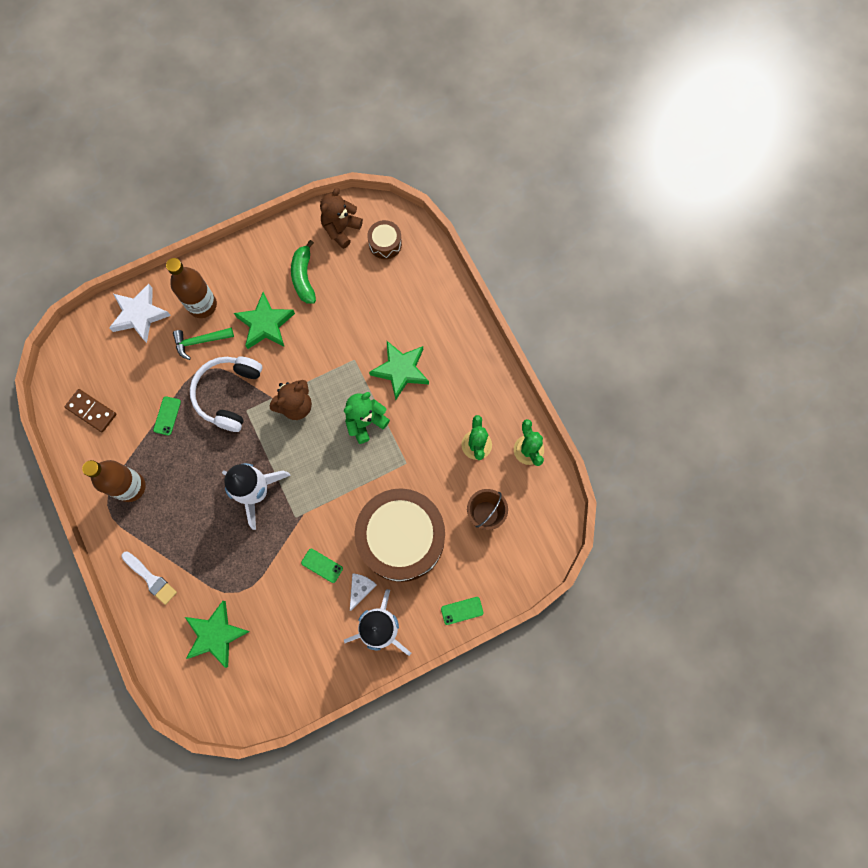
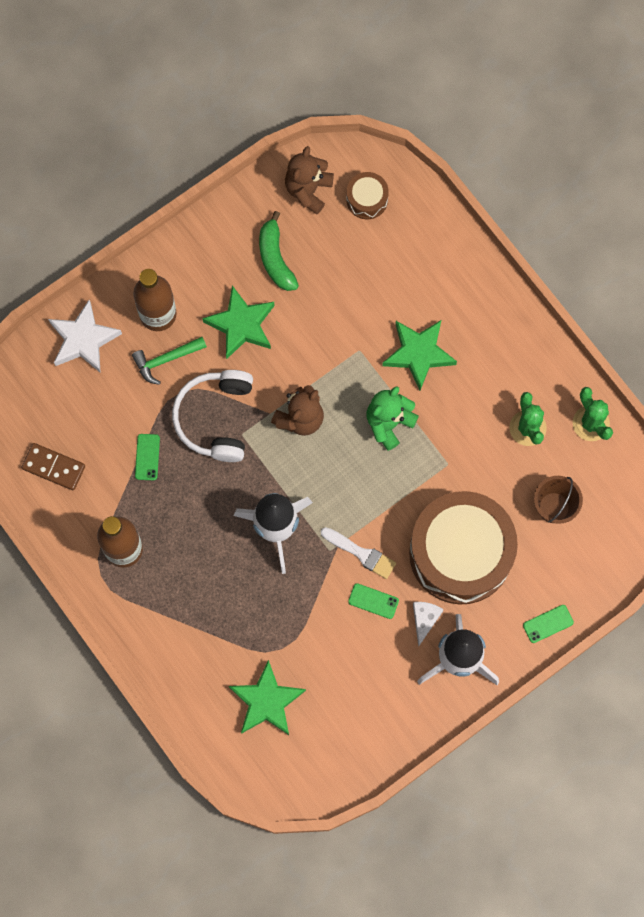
camera: 10 degrees left, 0 degrees up
(151, 579) = (174, 652): white brush -> white brush (361, 553)

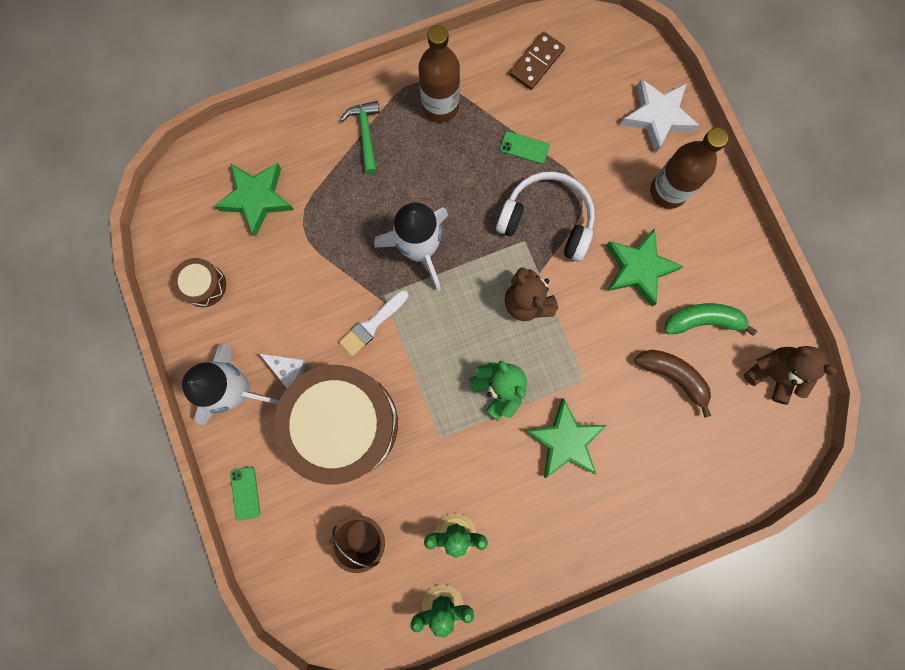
camera: 105 degrees right, 5 degrees up
(166, 360) = (618, 188): green hammer -> green hammer (365, 134)
(334, 273) = (673, 376): none -> brown banana
(367, 199) = (749, 433): brown drum -> brown drum (204, 285)
(373, 601) = (322, 323): green phone -> none

